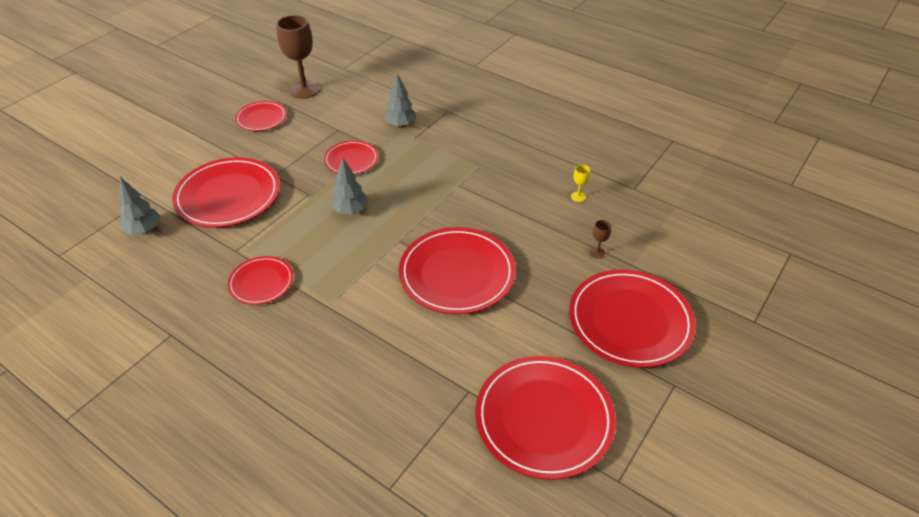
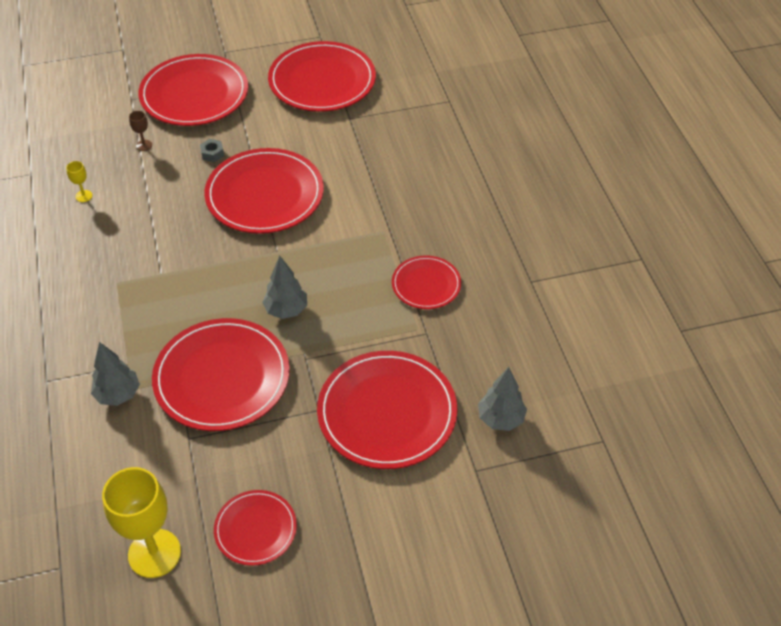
camera: 140 degrees left, 5 degrees up
(304, 90) = (154, 553): brown goblet -> yellow goblet
(351, 160) = (222, 377): red plate -> red plate, size x1.83
(539, 279) = (212, 153): none -> grey nut

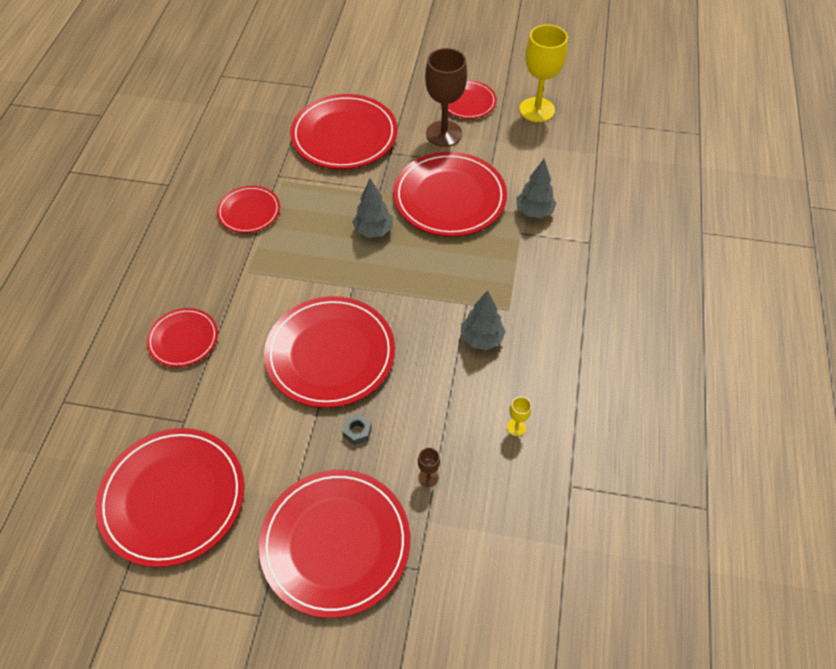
camera: 155 degrees left, 5 degrees up
(266, 463) = (444, 133): none -> brown goblet
(395, 164) = (183, 339): none -> red plate
(500, 419) = (273, 107): grey tree -> grey tree (481, 339)

